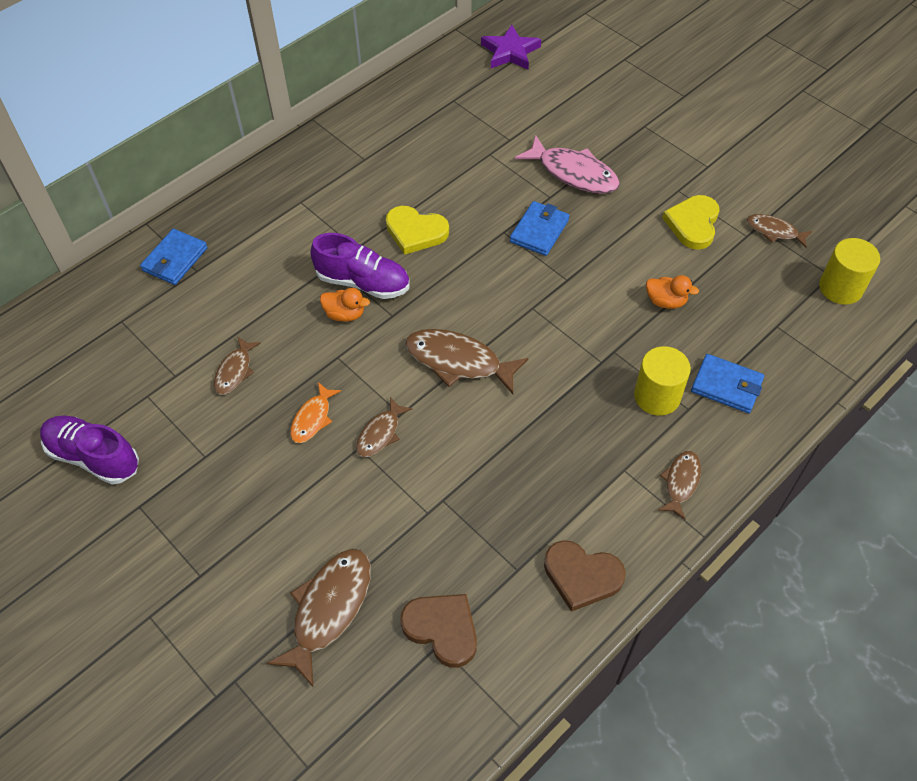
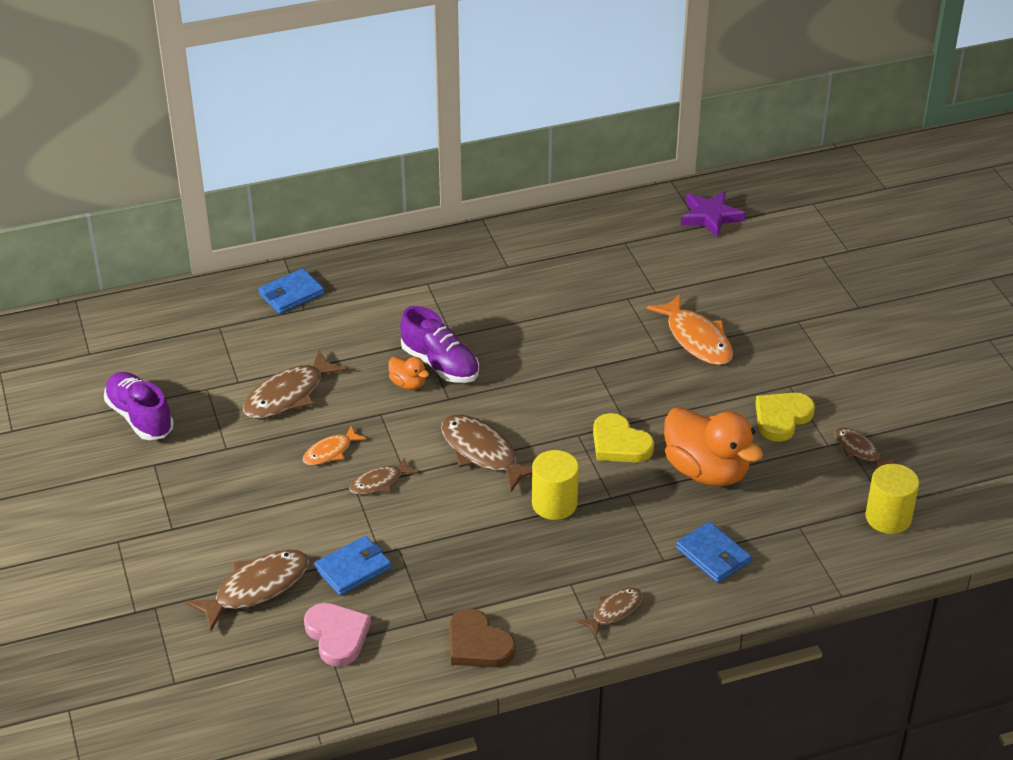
camera: 25 degrees right, 15 degrees down
(235, 371) = (288, 395): brown fish -> brown fish, size x1.74
(415, 232) = (514, 340): yellow heart -> yellow heart (619, 443)
(442, 629) = (337, 636): brown heart -> pink heart
(539, 231) = (628, 376): blue wallet -> blue wallet (353, 569)
(573, 173) = (696, 339): pink fish -> orange fish
(657, 396) = (642, 540): yellow cylinder -> yellow cylinder (554, 504)
(666, 301) = (706, 471): orange duck -> orange duck, size x2.17

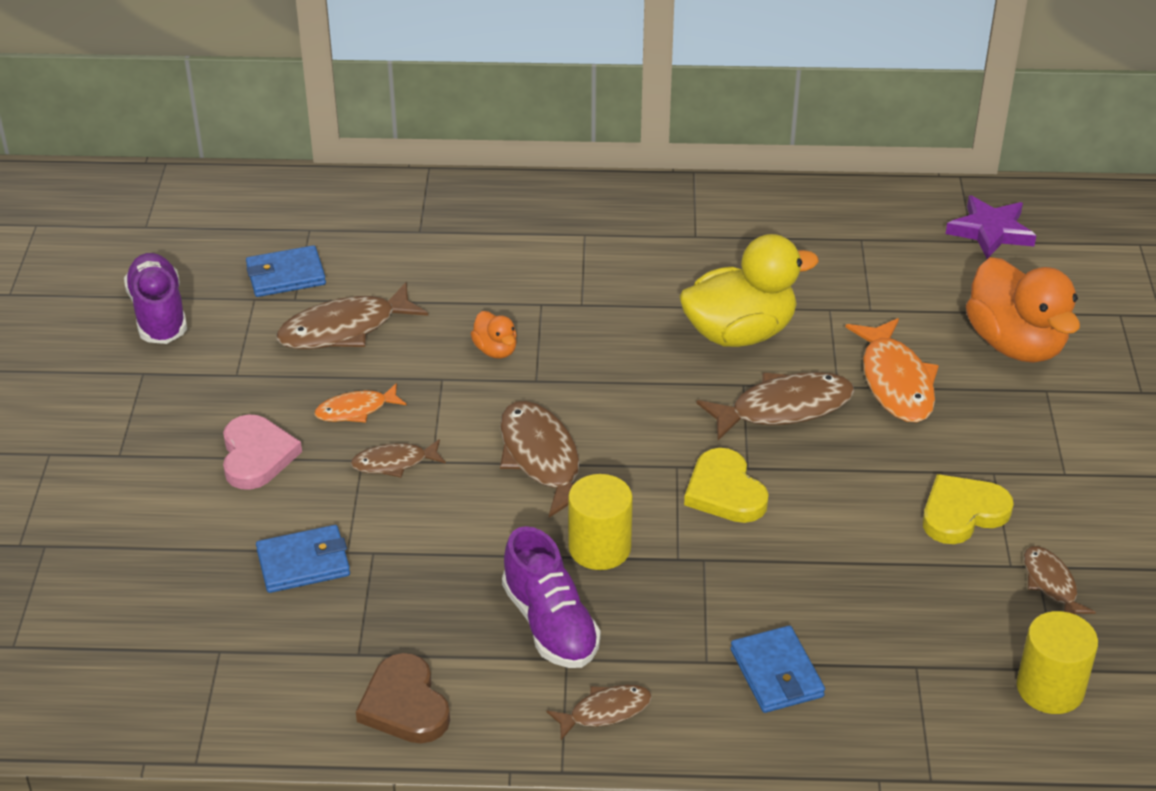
camera: 20 degrees right, 0 degrees up
(256, 588) = (174, 556): brown fish -> brown fish (784, 408)
(291, 294) = (414, 211): blue wallet -> blue wallet (286, 275)
(337, 636) = (237, 643): pink heart -> pink heart (256, 456)
(440, 364) = (547, 336): purple shoe -> purple shoe (550, 624)
(574, 330) = (739, 333): none -> yellow duck
(706, 471) = (824, 557): orange duck -> orange duck (1015, 344)

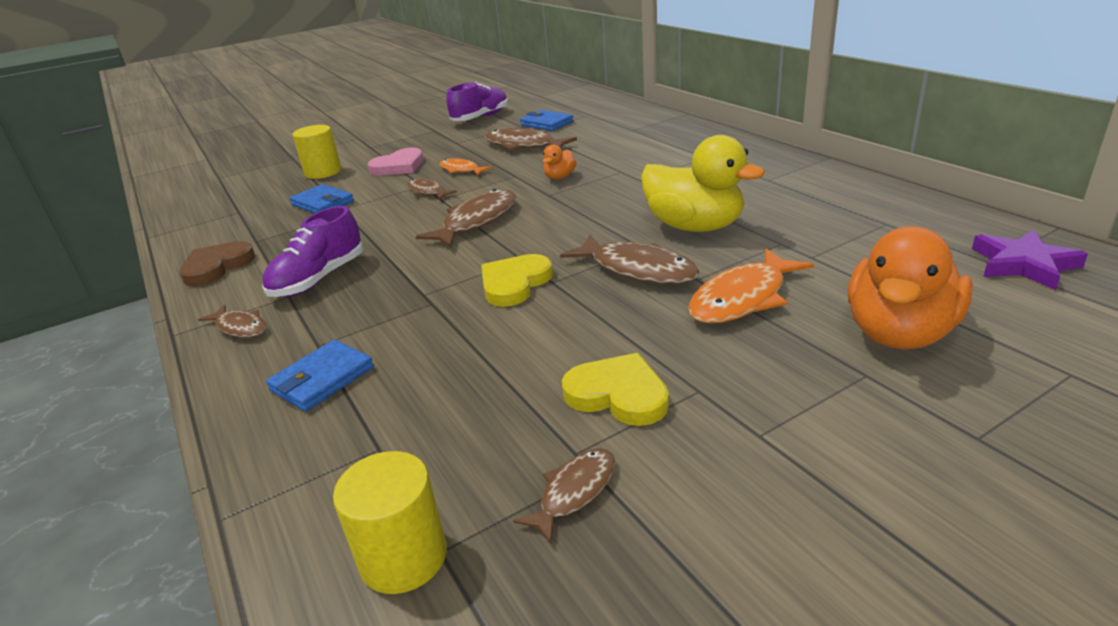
camera: 60 degrees right, 10 degrees down
(599, 548) = (408, 266): yellow cylinder -> yellow cylinder (323, 172)

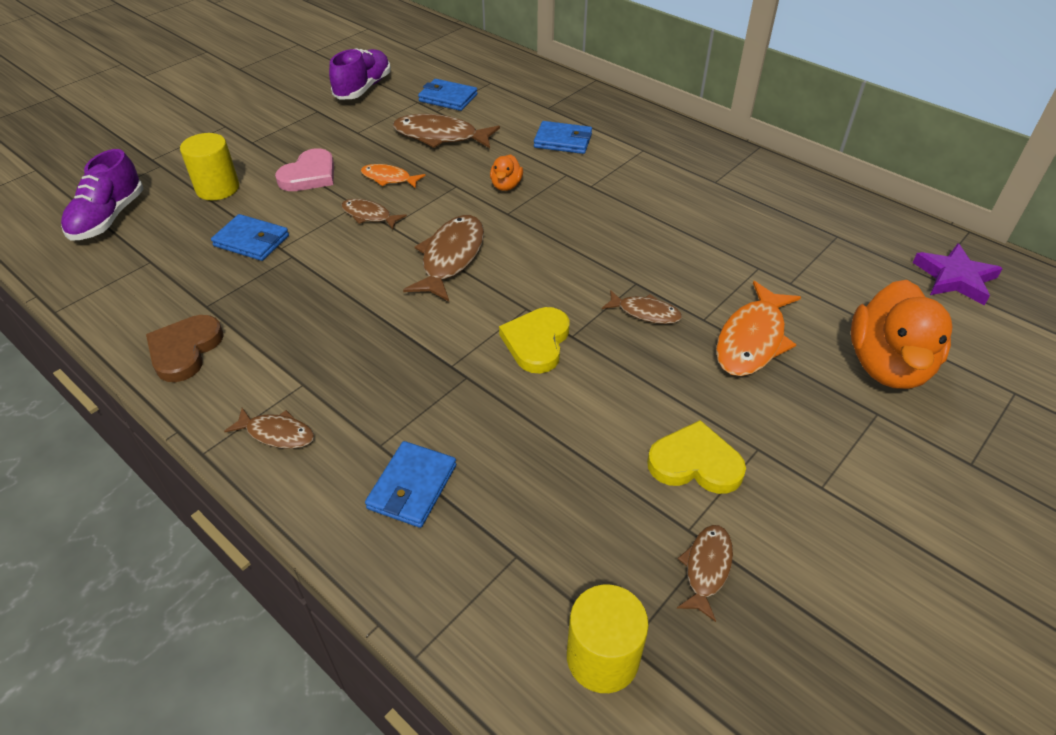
camera: 20 degrees left, 15 degrees up
(319, 279) = (322, 356): purple shoe -> purple shoe (109, 218)
(631, 150) = (563, 141): none -> blue wallet
(637, 269) = (645, 312): brown fish -> brown fish, size x0.57
(694, 226) = (673, 251): yellow duck -> none

